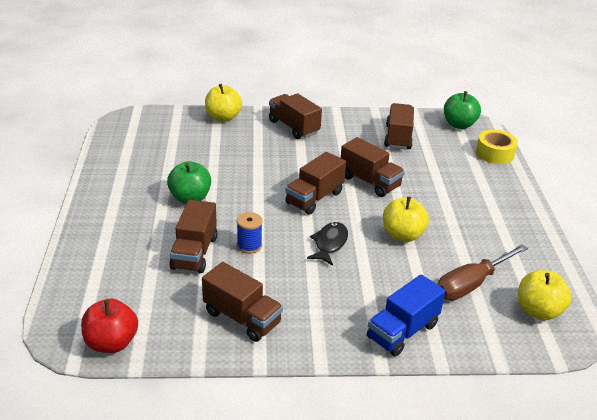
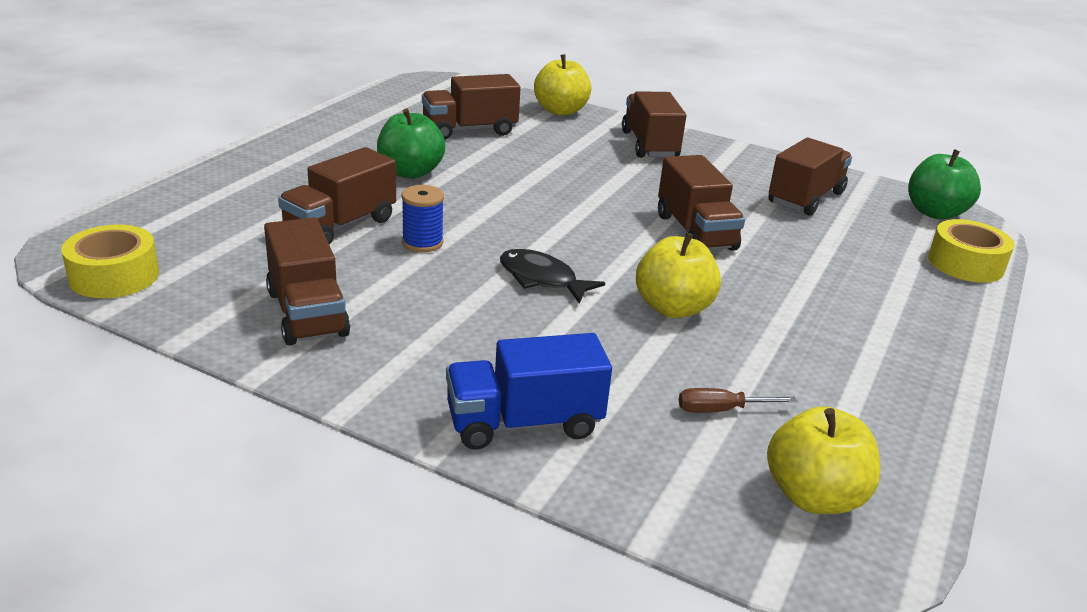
camera: 30 degrees right, 5 degrees down
(111, 343) = (114, 276): red apple -> yellow tape
(314, 198) = (584, 223): brown truck -> brown truck (469, 130)
(329, 244) = (542, 279): black fish -> black fish turned 105 degrees counterclockwise
(470, 284) = (720, 410): brown screwdriver -> brown screwdriver, size x0.49

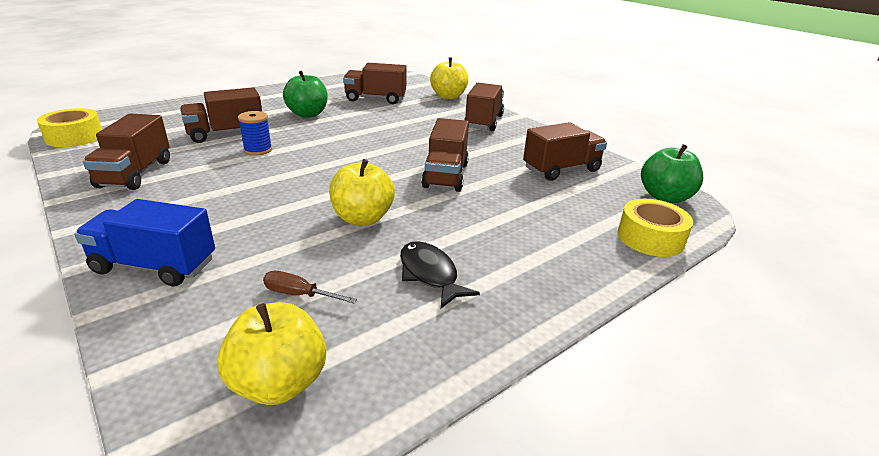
camera: 25 degrees right, 0 degrees up
(542, 279) = (299, 183): black fish -> black fish (430, 274)

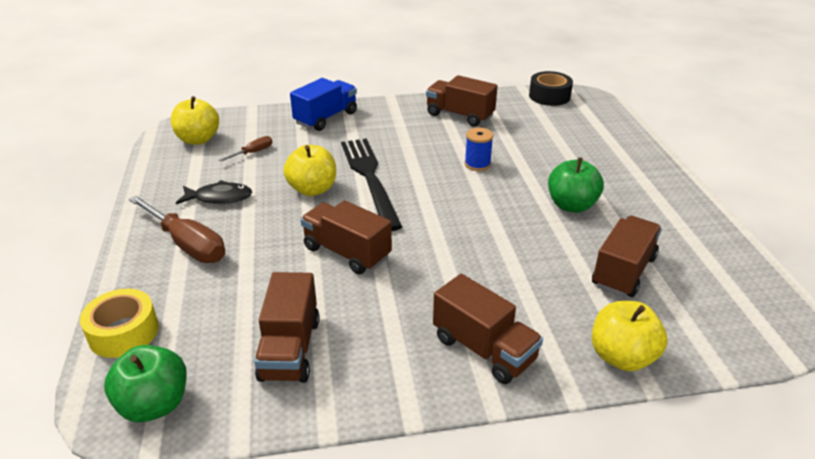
camera: 120 degrees right, 5 degrees up
(74, 137) = (549, 96): yellow tape -> black tape
(226, 134) = (528, 154): brown truck -> none
(318, 193) = (370, 178): none -> black fork
(526, 257) = (188, 244): none -> brown screwdriver

